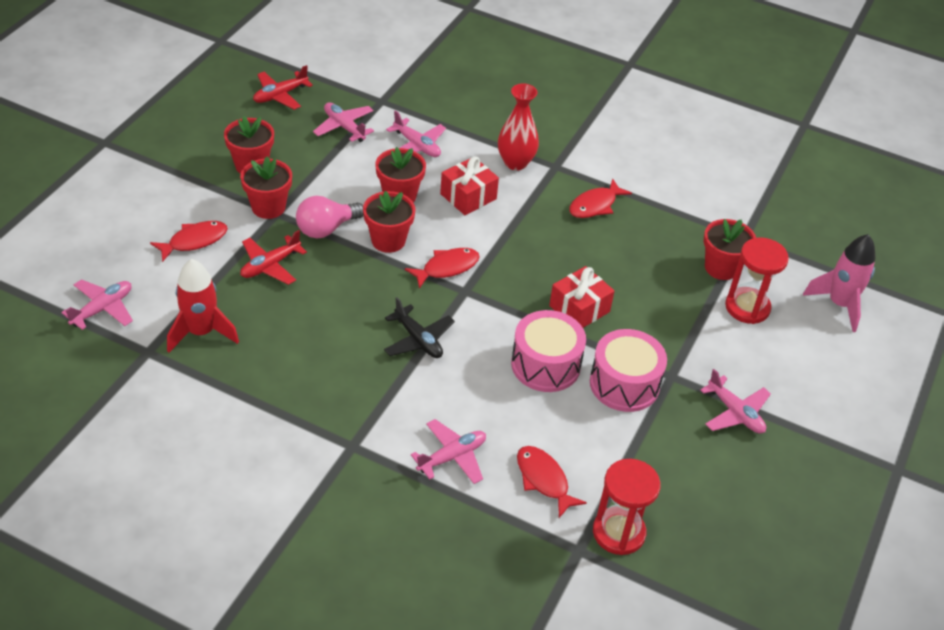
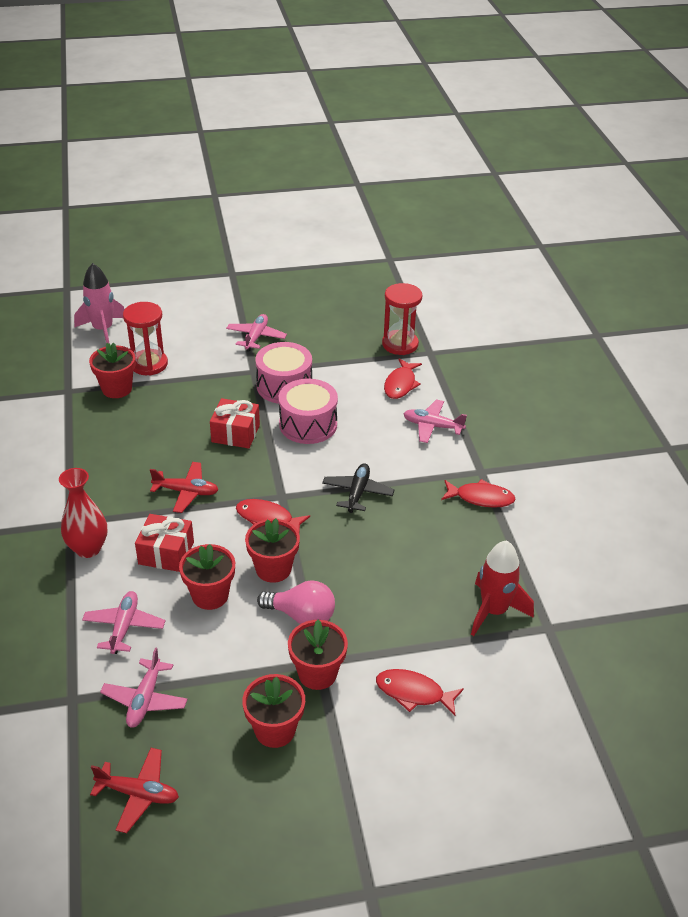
camera: 125 degrees left, 5 degrees down
(102, 309) = (550, 691): pink plane -> none
(270, 265) = (382, 621): red plane -> red plane (186, 492)
(595, 205) = (103, 477): red fish -> red fish (481, 498)

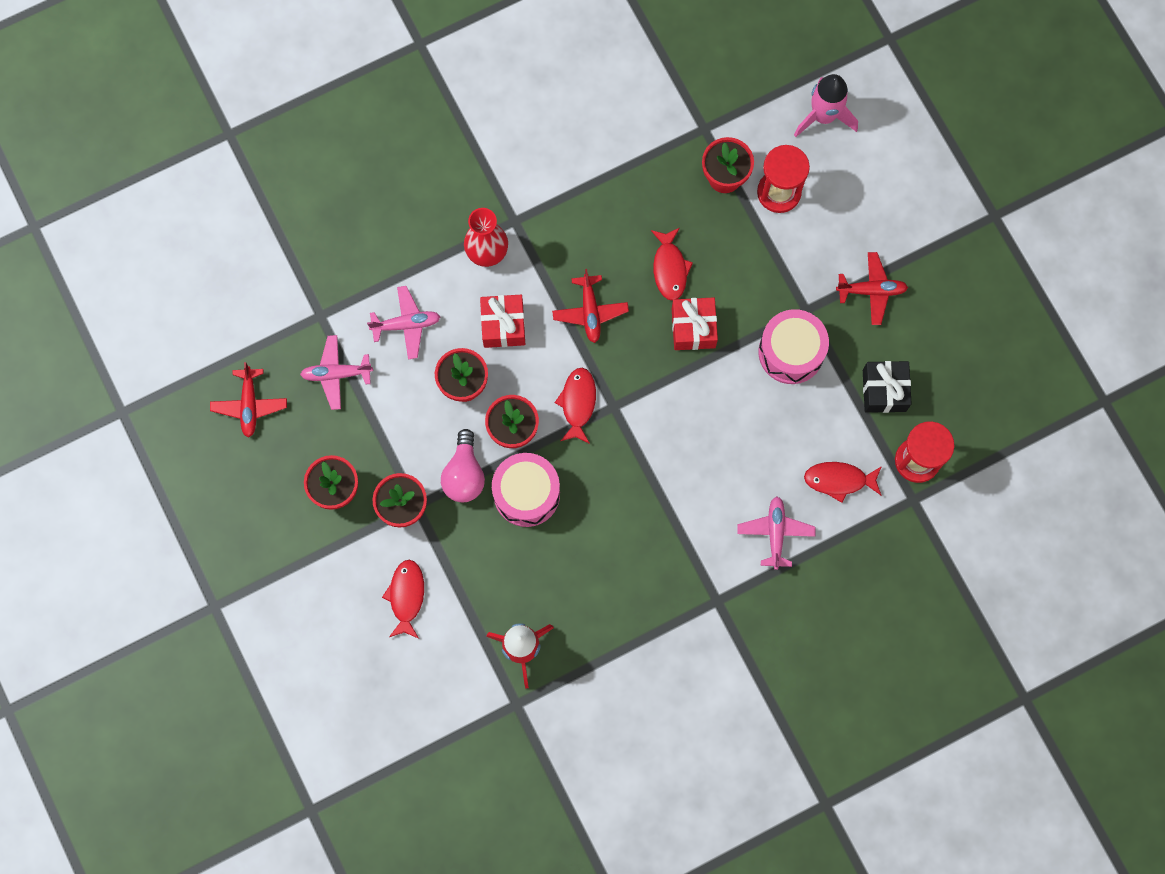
camera: 75 degrees right, 35 degrees up
(256, 337) = (871, 290): pink plane -> red plane
(308, 424) = (733, 398): pink drum -> pink drum (526, 494)
(338, 348) = (884, 390): none -> black gift
(357, 493) = (643, 480): black plane -> none
(481, 498) = (675, 608): red fish -> red fish (670, 268)

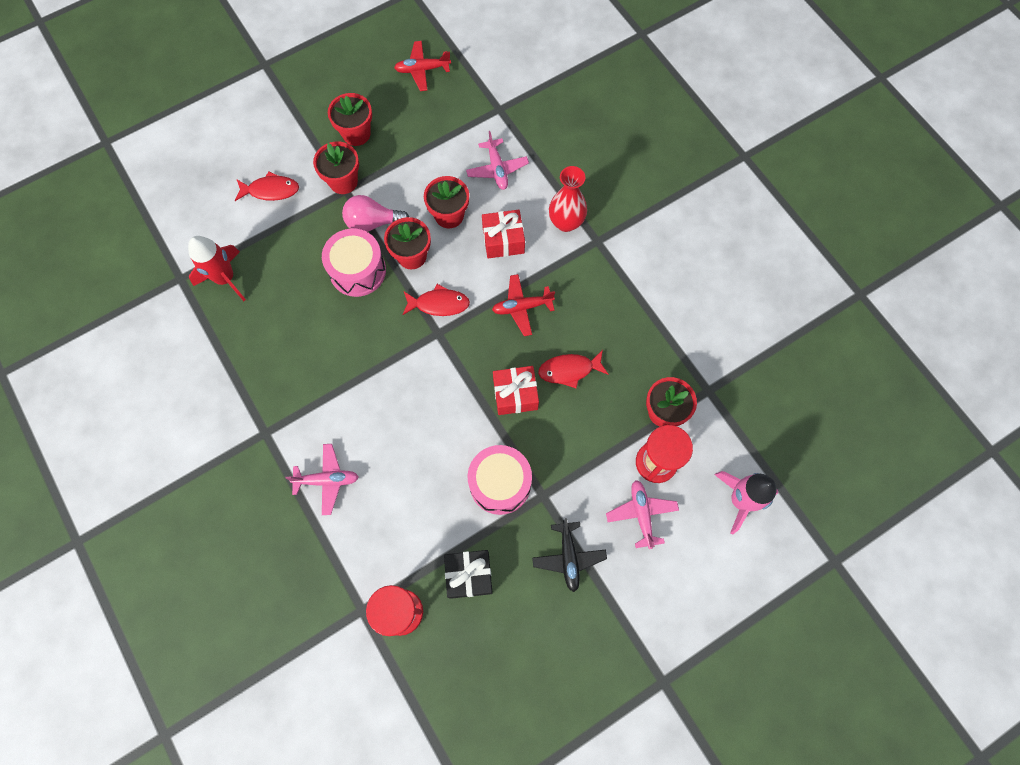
camera: 85 degrees right, 5 degrees down
(336, 374) = (451, 124): pink plane -> pink plane (641, 514)
(839, 480) = (378, 536): red fish -> none
(871, 290) = (568, 557): red plane -> black plane

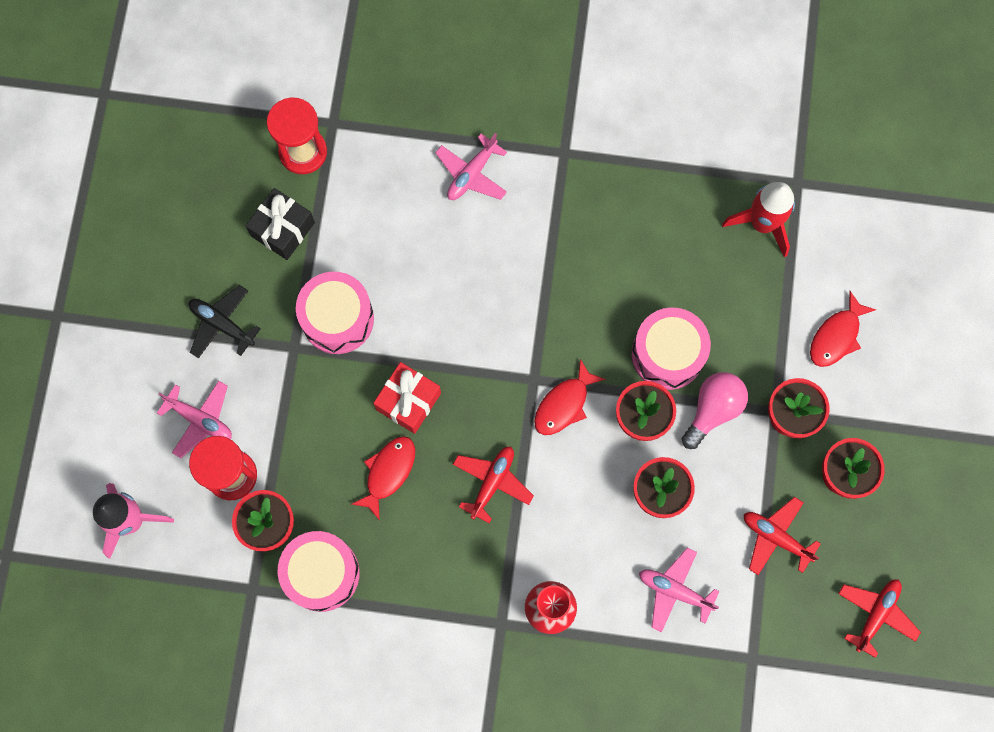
camera: 130 degrees right, 5 degrees up
(421, 141) = (776, 537): none -> red plane
(503, 240) = (583, 526): red gift -> none
(662, 358) = (322, 573): none -> pink drum

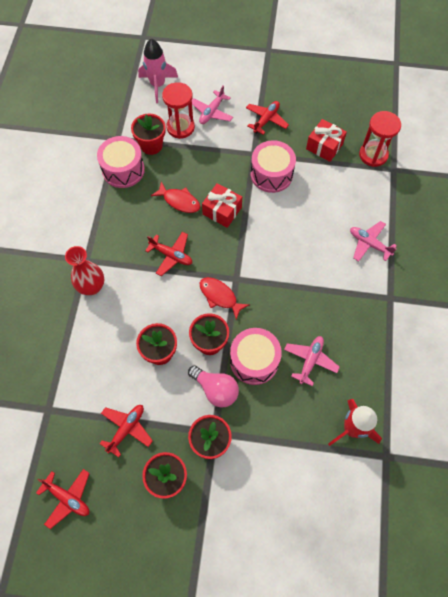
camera: 90 degrees right, 10 degrees down
(222, 324) = (266, 120): black plane -> red plane
(283, 229) = (324, 146): black gift -> red gift
(675, 591) = (96, 361): pink plane -> pink plane (310, 361)
(836, 336) = (270, 480): red fish -> none

